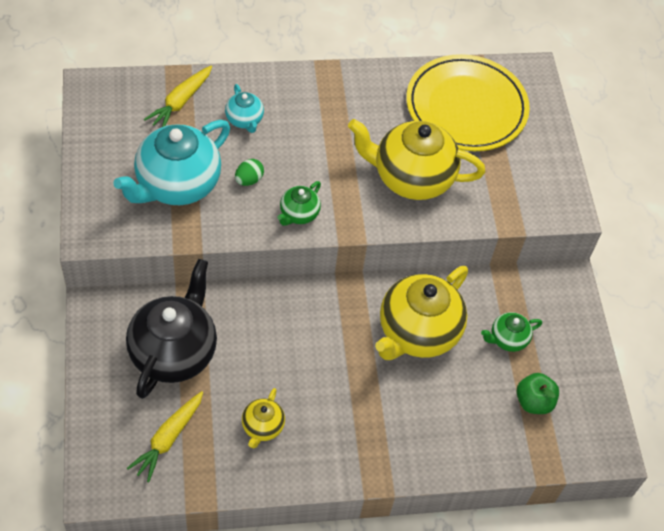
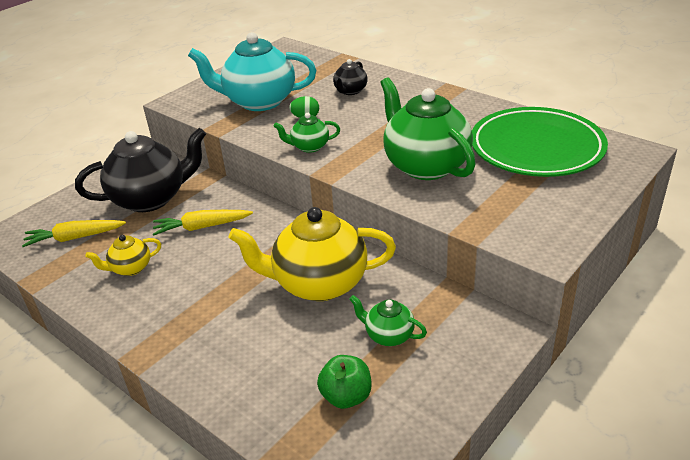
camera: 55 degrees right, 20 degrees down
(180, 102) = (324, 70): yellow carrot -> yellow carrot (202, 227)
(244, 120) = (350, 91): turquoise teapot -> black teapot
(411, 178) = (425, 165): yellow teapot -> green teapot
(466, 107) = (536, 148): yellow plate -> green plate

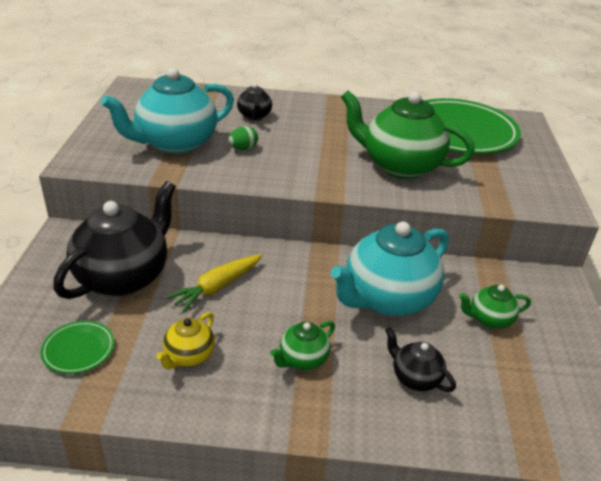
camera: 40 degrees left, 0 degrees up
(75, 238) = (78, 349): yellow carrot -> green plate
(264, 352) = (415, 378): none -> black teapot
(309, 147) = (282, 175): green teapot -> green teapot (302, 359)
(318, 283) = (387, 299): yellow teapot -> turquoise teapot
(346, 396) = (518, 383): green apple -> none

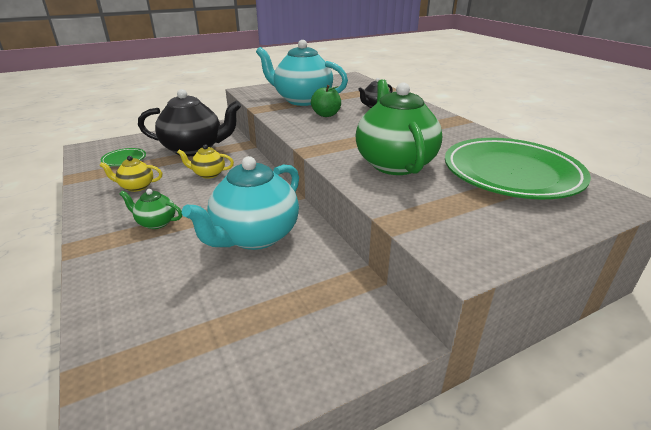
camera: 60 degrees right, 5 degrees down
(217, 287) = (208, 174): yellow carrot -> yellow teapot
(243, 149) = (326, 115): green egg -> green apple
(387, 299) = (254, 236): turquoise teapot -> turquoise teapot turned 75 degrees counterclockwise
(415, 378) = (164, 276): black teapot -> none
(489, 319) = (275, 298): green teapot -> none

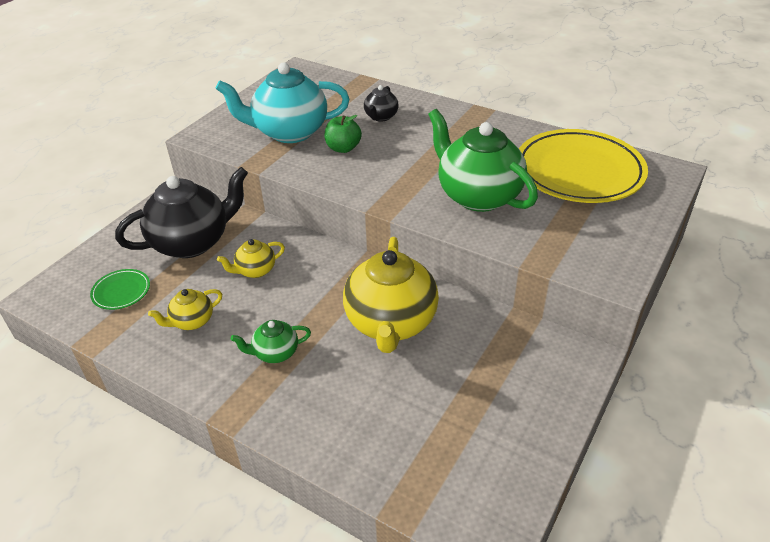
camera: 30 degrees left, 10 degrees up
(254, 236) = (391, 323): turquoise teapot -> yellow teapot
(511, 173) = (579, 171): green plate -> yellow plate

